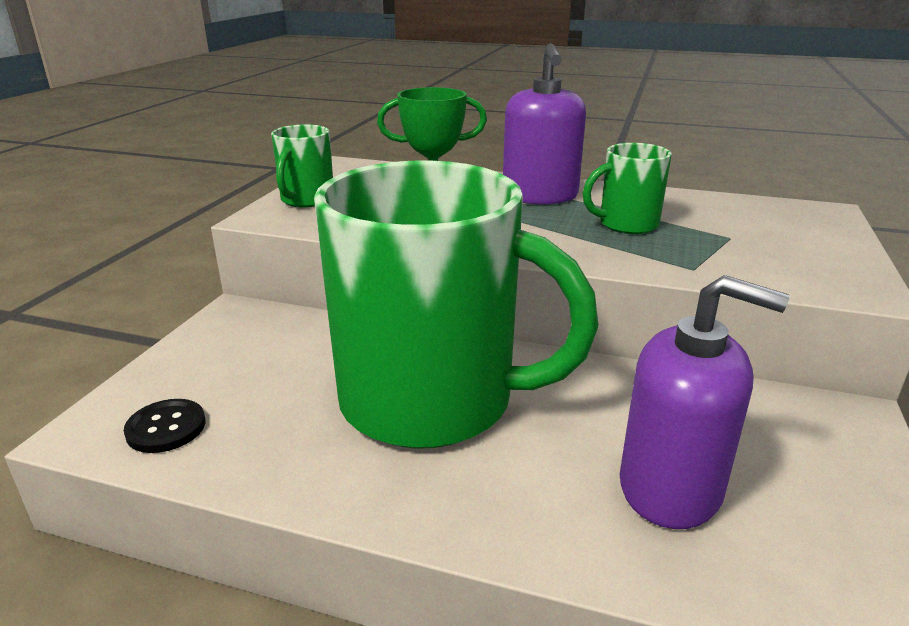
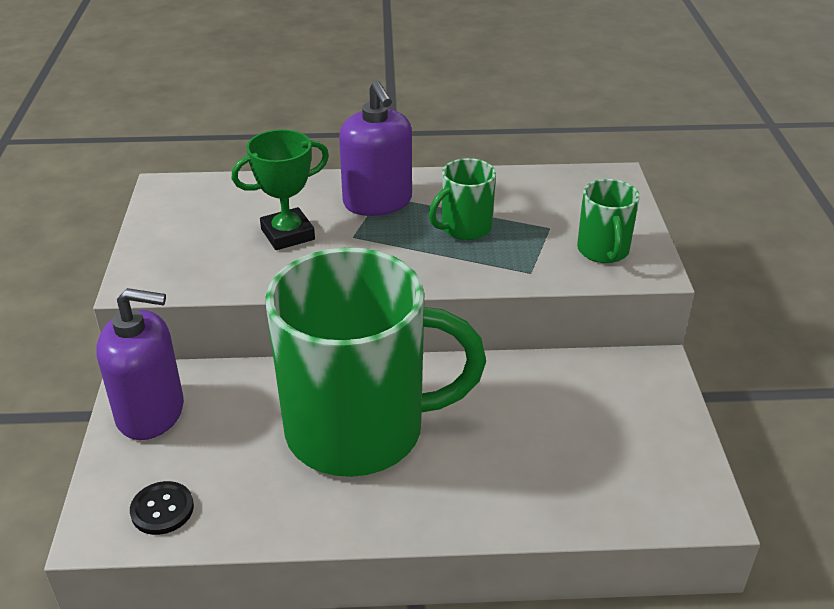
camera: 20 degrees left, 10 degrees up
(306, 200) = (162, 251): green mug -> green mug (603, 251)
(670, 487) = (551, 456): purple soap dispenser -> purple soap dispenser (151, 412)

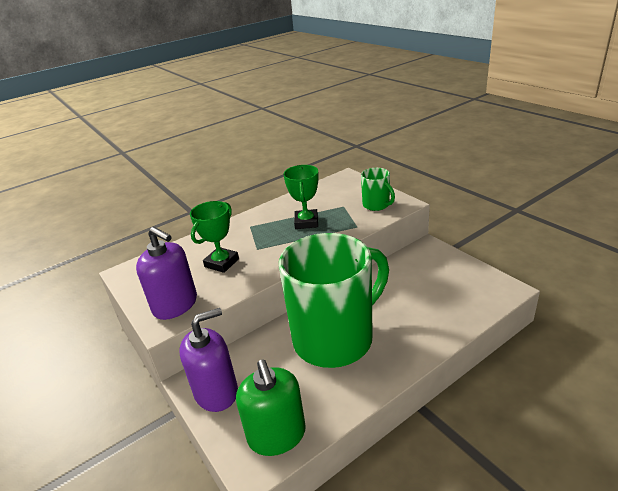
camera: 30 degrees left, 5 degrees down
(162, 509) = (277, 435): black button -> green soap dispenser
(377, 202) = (251, 229): purple soap dispenser -> purple soap dispenser (175, 305)
(464, 228) = (306, 222): green mug -> green trophy

